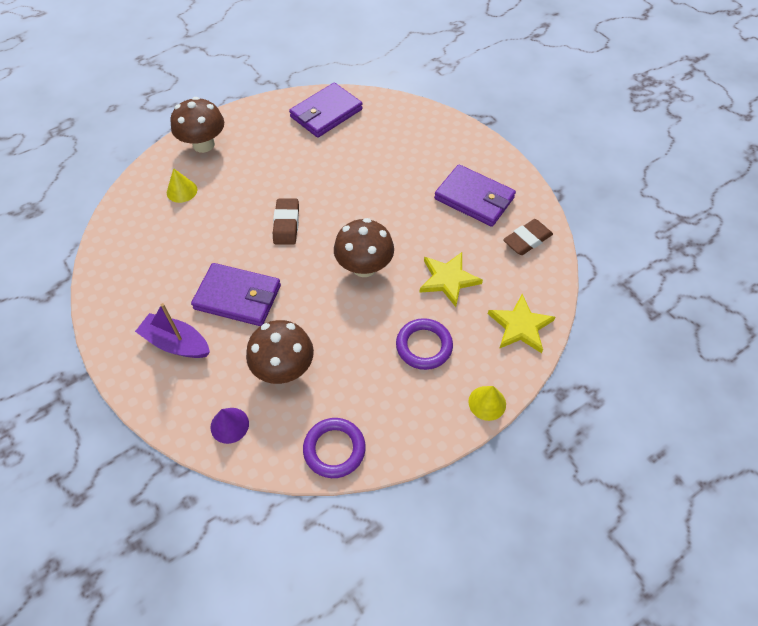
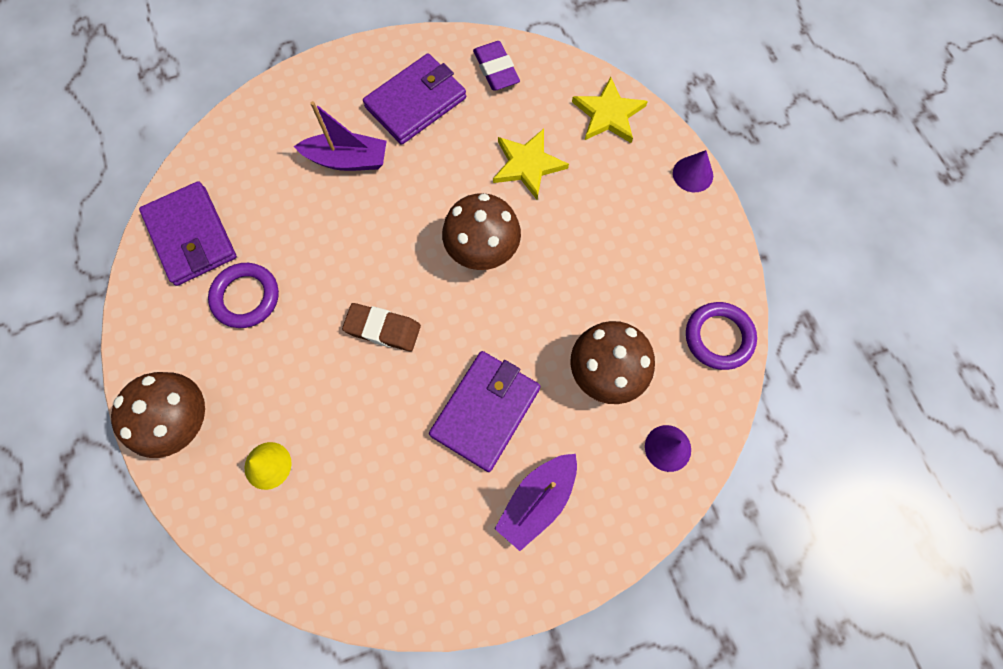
camera: 75 degrees left, 15 degrees up
(410, 173) = (347, 160): none -> purple boat
(424, 346) = (610, 215): purple ring -> purple ring (246, 297)
(487, 403) = (693, 174): yellow cone -> purple cone
(527, 240) = (496, 70): brown eraser -> purple eraser

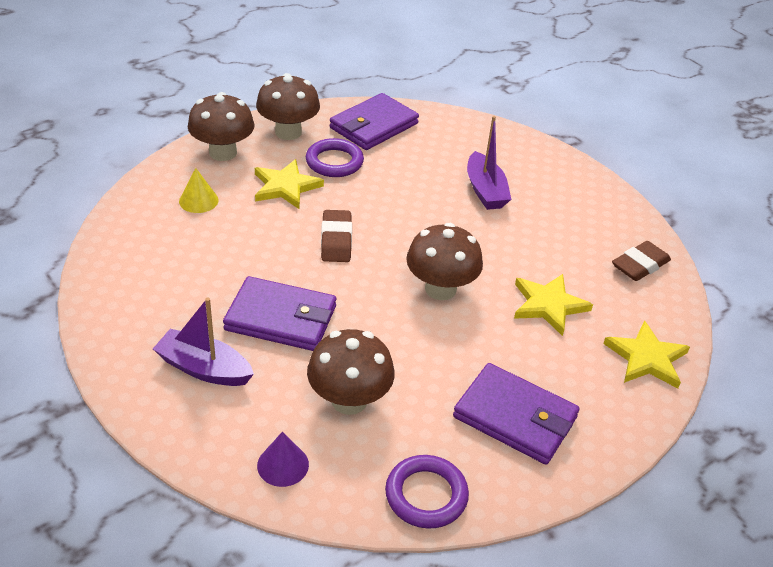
camera: 70 degrees right, 30 degrees down
(168, 335) = (288, 132): none -> brown mushroom
(274, 361) = (286, 187): none -> yellow star
(416, 102) = (568, 220): purple wallet -> purple wallet (515, 417)
(496, 70) = (640, 265): purple eraser -> brown eraser
(693, 174) = (618, 443): purple cone -> none

